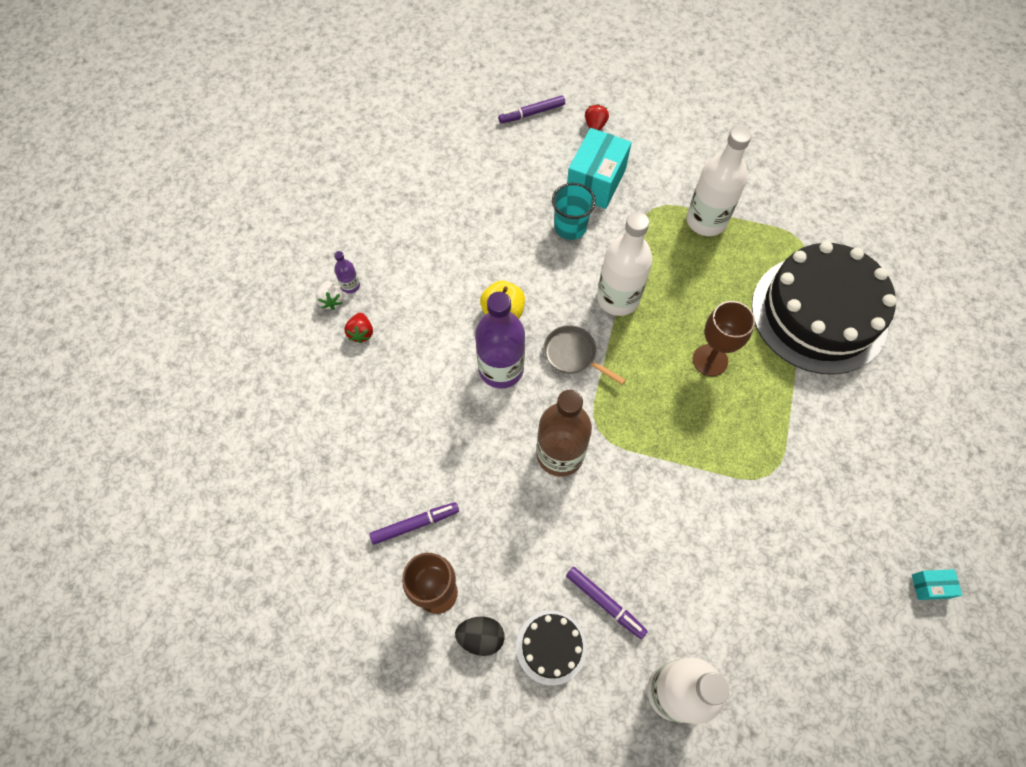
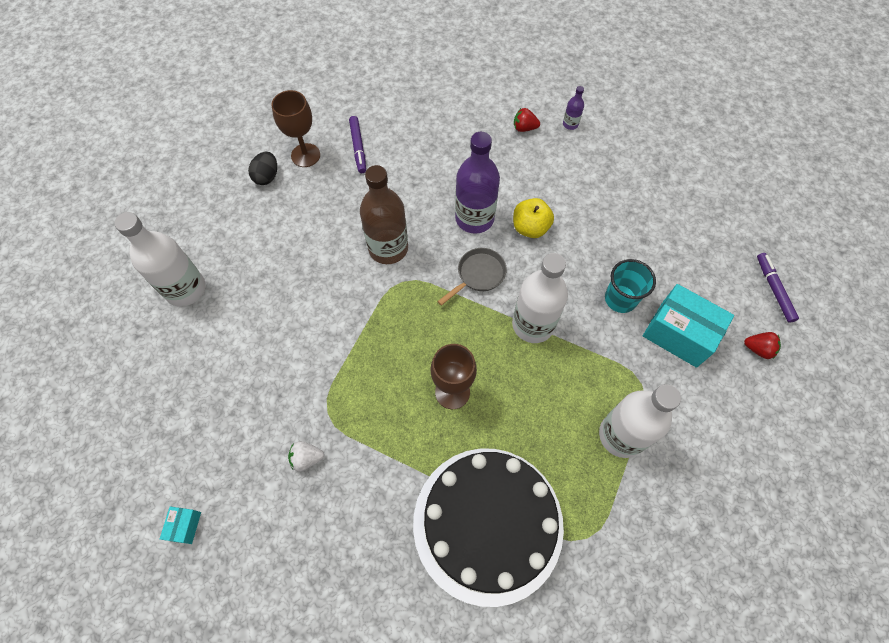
camera: 100 degrees right, 0 degrees up
(332, 300) = (557, 111): white strawberry -> white strawberry (307, 458)
(551, 647) = (245, 217): black cake -> none
(605, 603) = (263, 257): purple marker -> none

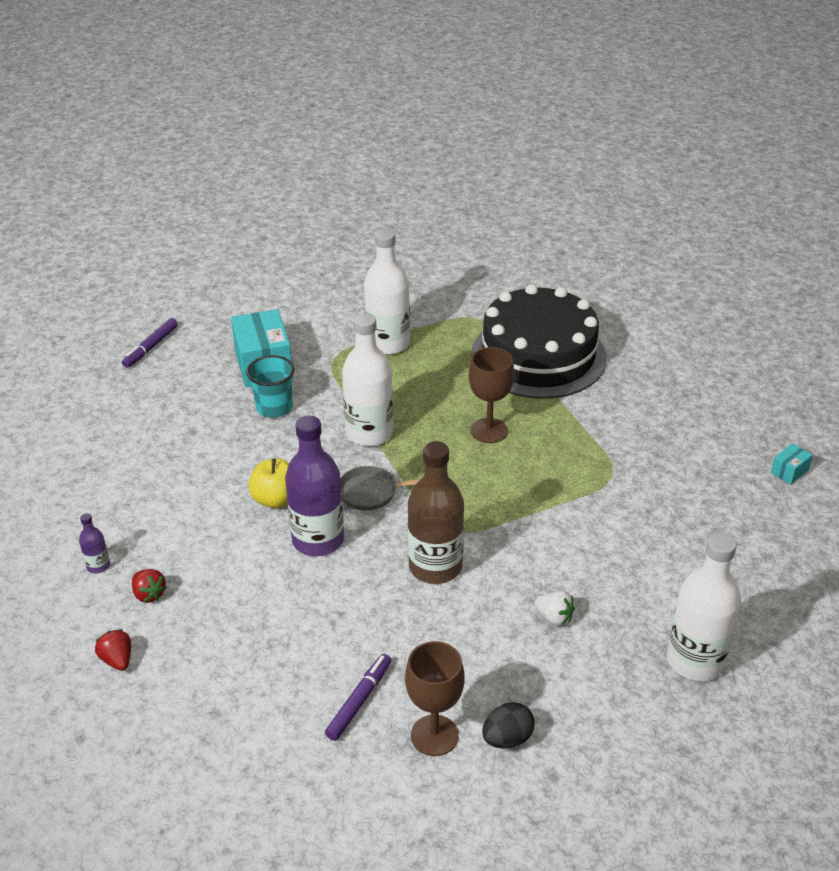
camera: 140 degrees left, 25 degrees down
(307, 458) = (653, 457): white strawberry -> white strawberry (554, 617)
(758, 349) = (222, 328): red strawberry -> red strawberry (117, 660)

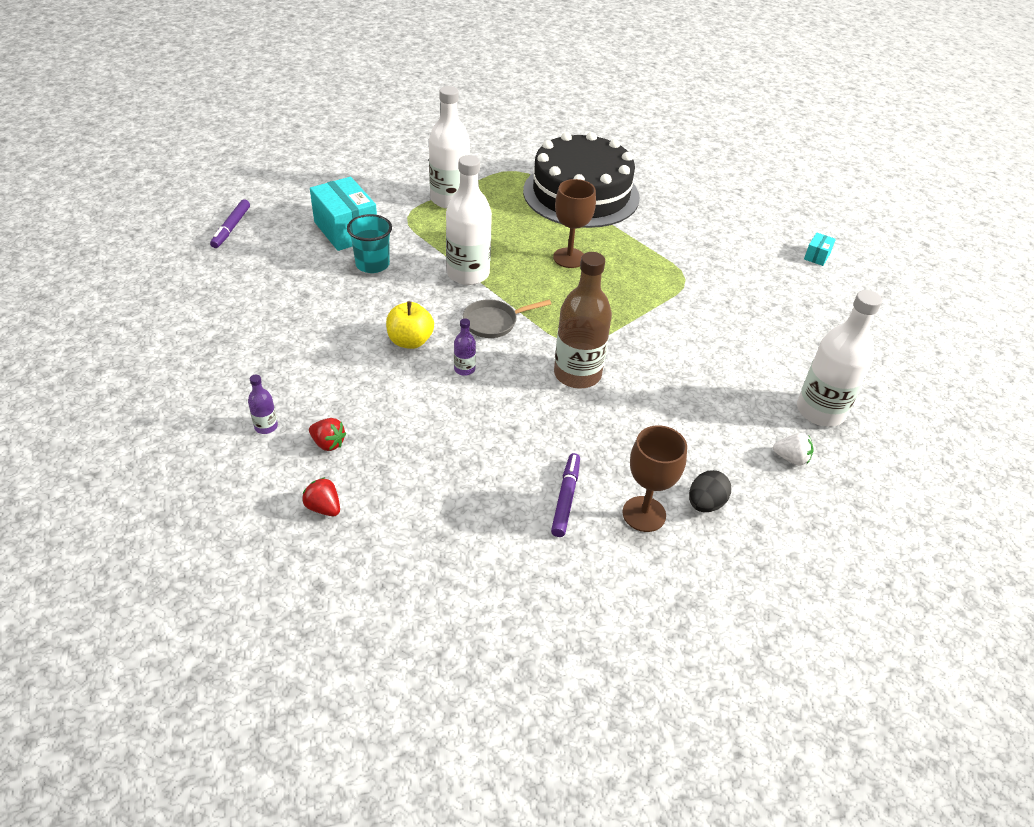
camera: 20 degrees left, 5 degrees up
(318, 540) = (464, 369): purple bottle -> purple bottle, size x0.44
(554, 617) = (695, 398): white strawberry -> white strawberry (791, 458)

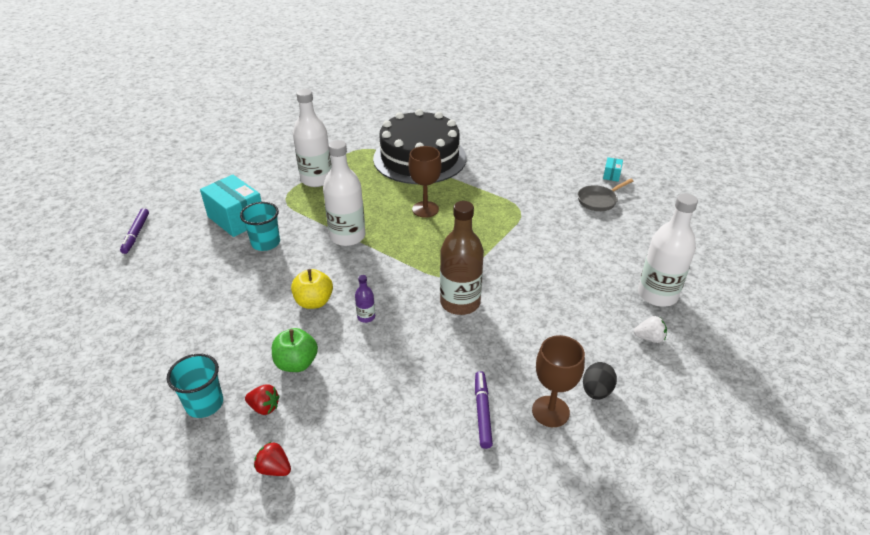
camera: 10 degrees left, 5 degrees down
(266, 426) = (204, 404): purple bottle -> turquoise cup
(374, 404) = (297, 363): none -> green apple
(493, 322) = (379, 272): grey pan -> grey pan (599, 200)

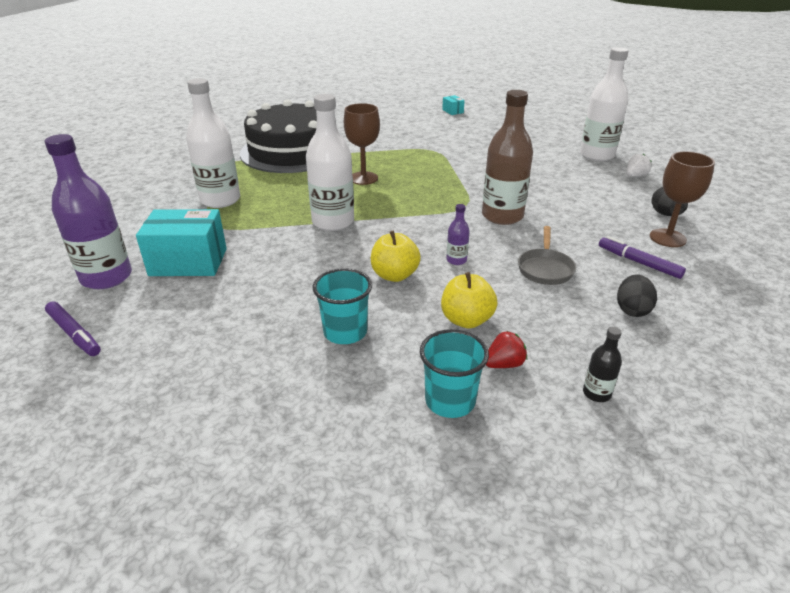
camera: 45 degrees left, 5 degrees down
(192, 205) = (106, 277): none -> purple bottle
(266, 243) = (261, 263): turquoise cup -> turquoise cup (345, 332)
(274, 468) = (596, 393): red strawberry -> black bottle
(297, 363) = (466, 320): green apple -> yellow apple
(402, 440) = (632, 310): none -> black egg
(599, 200) = (472, 126): grey pan -> grey pan (545, 269)

